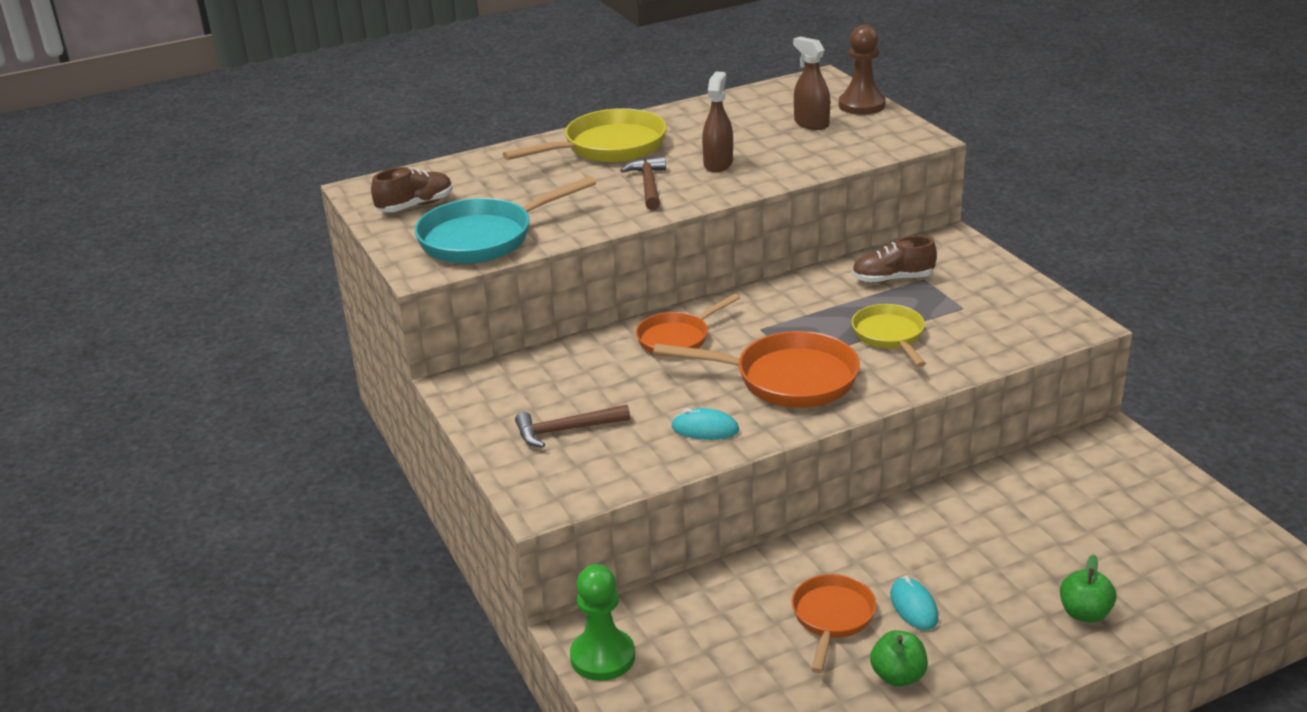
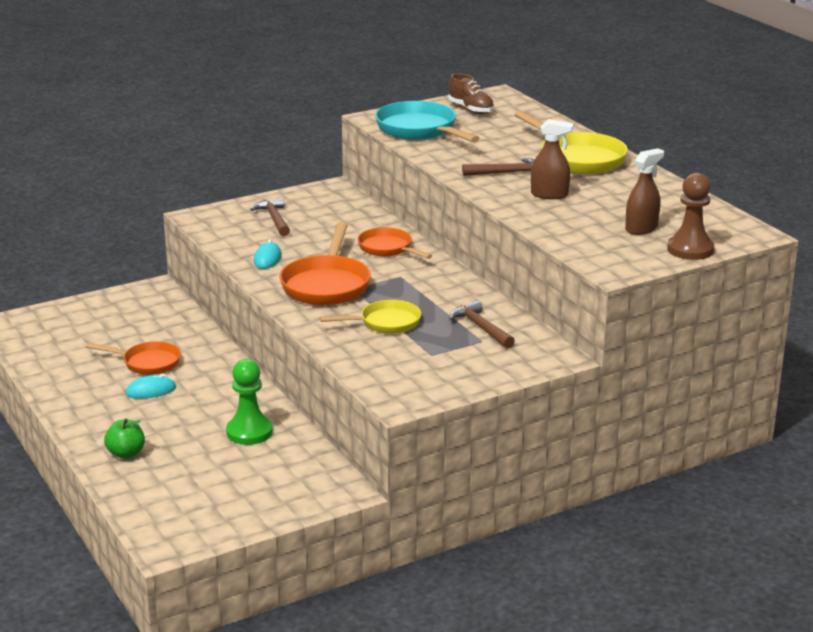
camera: 85 degrees right, 5 degrees down
(602, 657) = (134, 294): green pawn -> green pawn (249, 432)
(892, 279) = (481, 328): brown shoe -> brown hammer
(898, 676) = (87, 382): green apple -> none

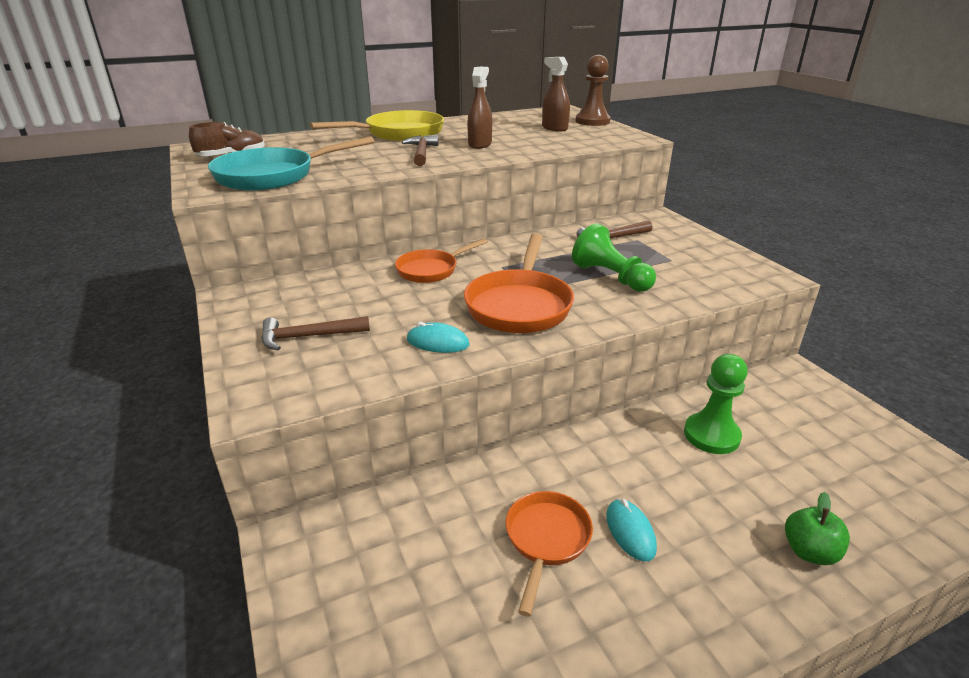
camera: 85 degrees left, 5 degrees up
(326, 285) = (519, 305): orange pan -> orange pan turned 90 degrees clockwise
(385, 323) = (611, 277): yellow pan -> green pawn

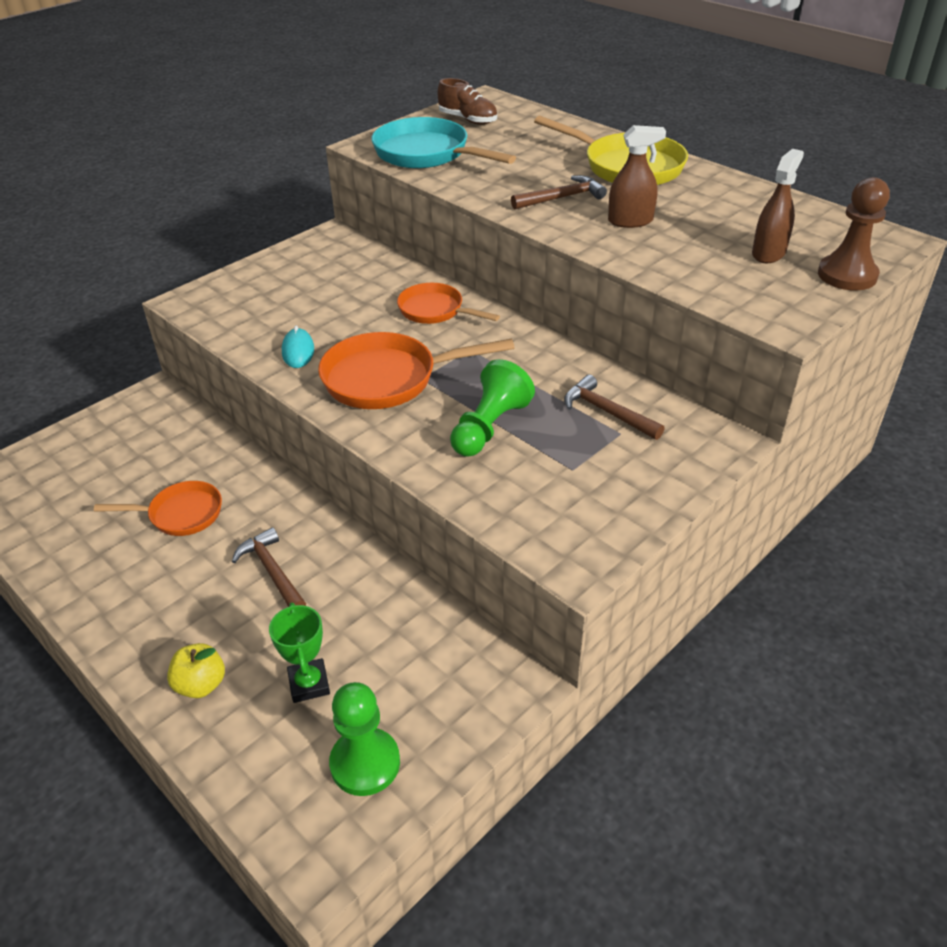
camera: 70 degrees right, 10 degrees up
(308, 337) = (282, 290): brown hammer -> brown hammer (272, 571)
(630, 532) = (200, 561): turquoise mouse -> none
(711, 435) = (352, 606): green pawn -> green pawn (365, 763)
(803, 475) = (309, 684): none -> green trophy
(809, 551) = (201, 684): green apple -> yellow apple

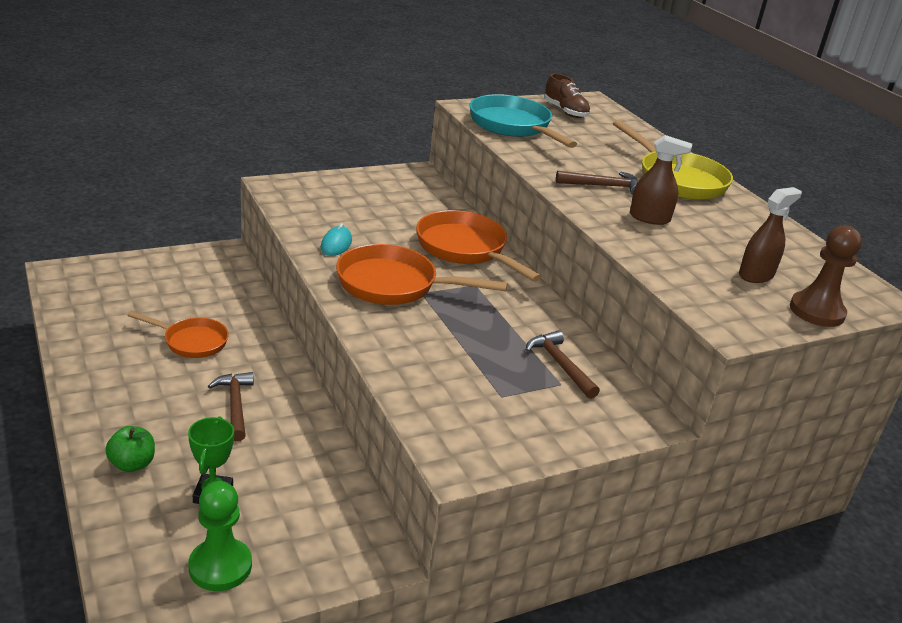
camera: 15 degrees right, 10 degrees down
(201, 684) = (132, 464): yellow apple -> green apple
(435, 311) = (465, 249): orange pan -> orange pan, size x1.59
(489, 427) = (453, 344): green pawn -> none

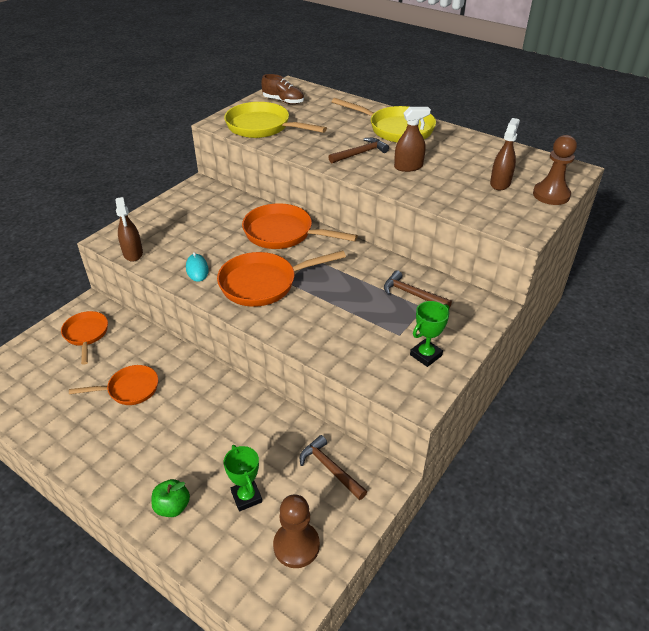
camera: 25 degrees left, 10 degrees up
(196, 276) = (86, 335): none -> orange pan
(220, 566) = (296, 545): green pawn -> brown pawn
(235, 405) = (203, 422): brown hammer -> brown hammer (330, 469)
(285, 206) = (133, 253): none -> brown spray bottle
(513, 126) = (262, 127): turquoise pan -> yellow pan
(513, 429) = (426, 355): none -> green trophy

